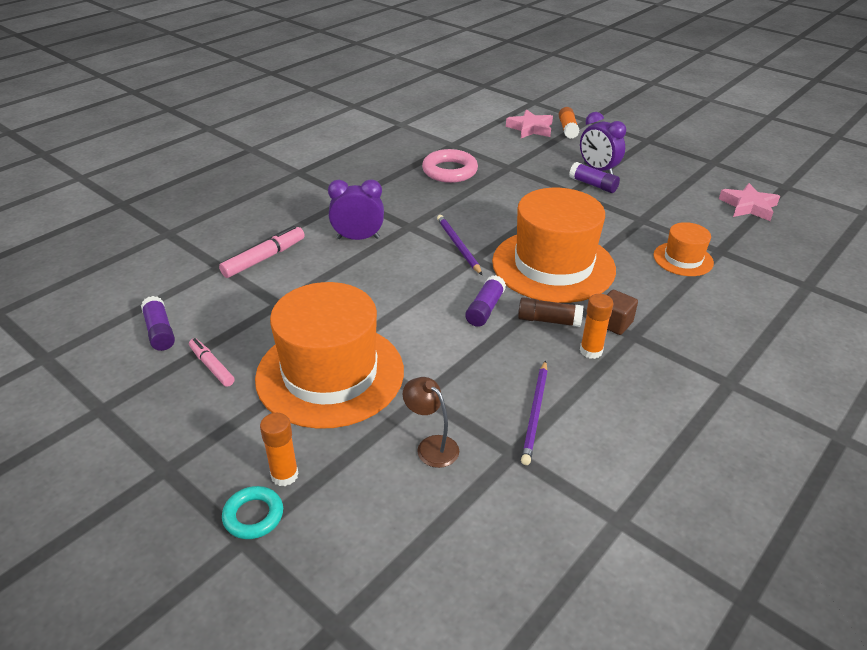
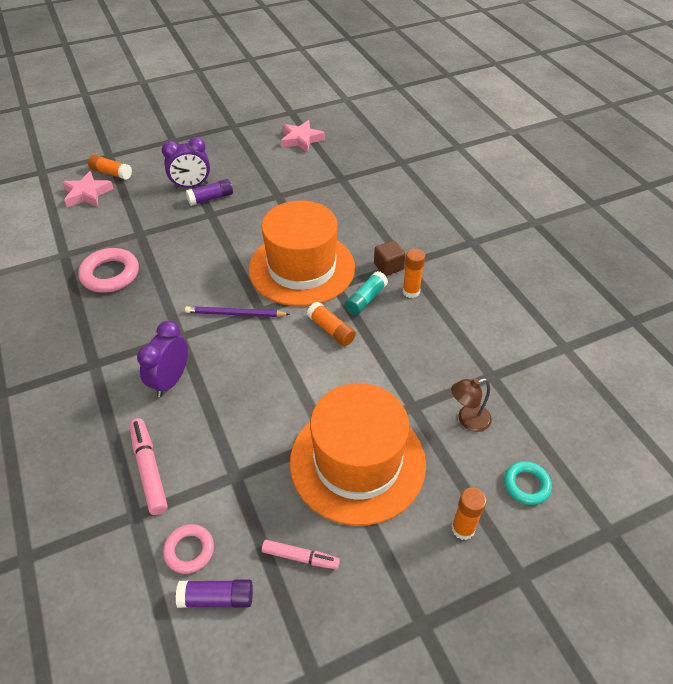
camera: 65 degrees left, 10 degrees up
(198, 303) = (189, 550): none -> pink ring
(212, 366) = (300, 557): pink marker -> pink marker turned 150 degrees counterclockwise
(253, 516) = (498, 562): turquoise ring -> turquoise ring (526, 485)
(485, 309) = (331, 330): purple glue stick -> orange glue stick
(535, 413) = (459, 348): purple pencil -> none
(549, 320) = (366, 299): brown glue stick -> turquoise glue stick
(683, 259) = (339, 199): orange hat -> none

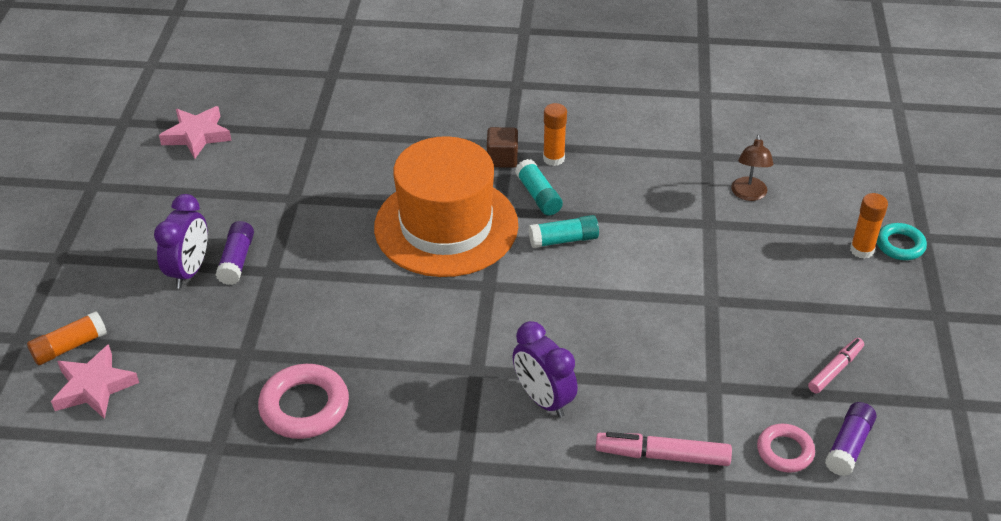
camera: 60 degrees left, 5 degrees down
(235, 314) = (477, 309): purple pencil -> none
(331, 330) = (563, 240): orange glue stick -> turquoise glue stick
(357, 462) = (751, 289): orange hat -> none
(526, 485) = (839, 191): turquoise ring -> turquoise ring (900, 245)

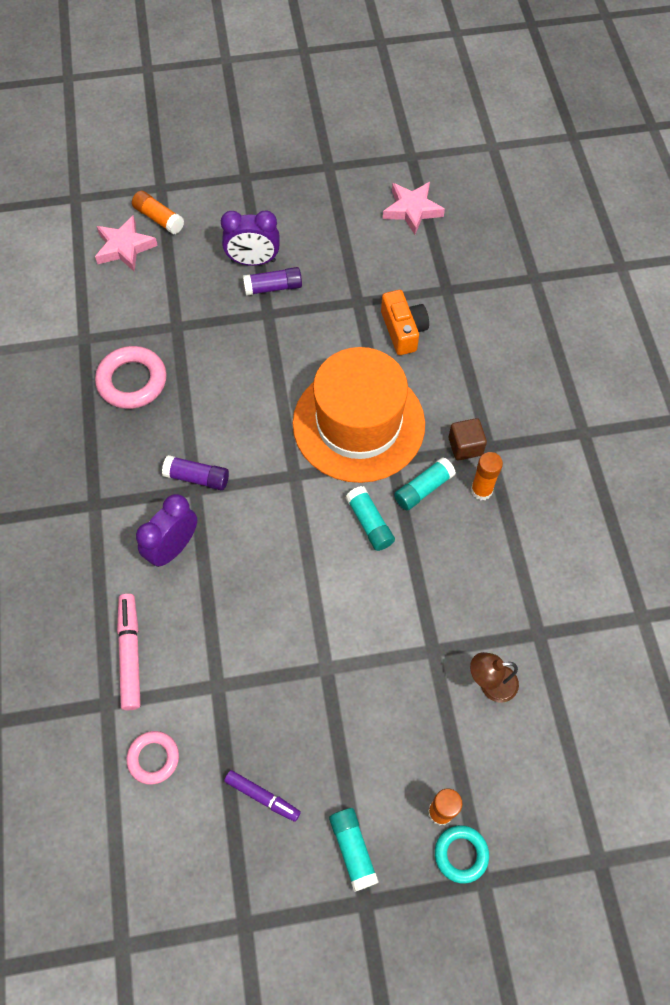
camera: 75 degrees right, 20 degrees up
(347, 172) = (403, 330): none -> orange camera
(835, 370) = (262, 796): pink marker -> purple marker
(848, 446) = (170, 816): purple glue stick -> purple glue stick (197, 477)
(891, 314) = (353, 850): none -> turquoise glue stick

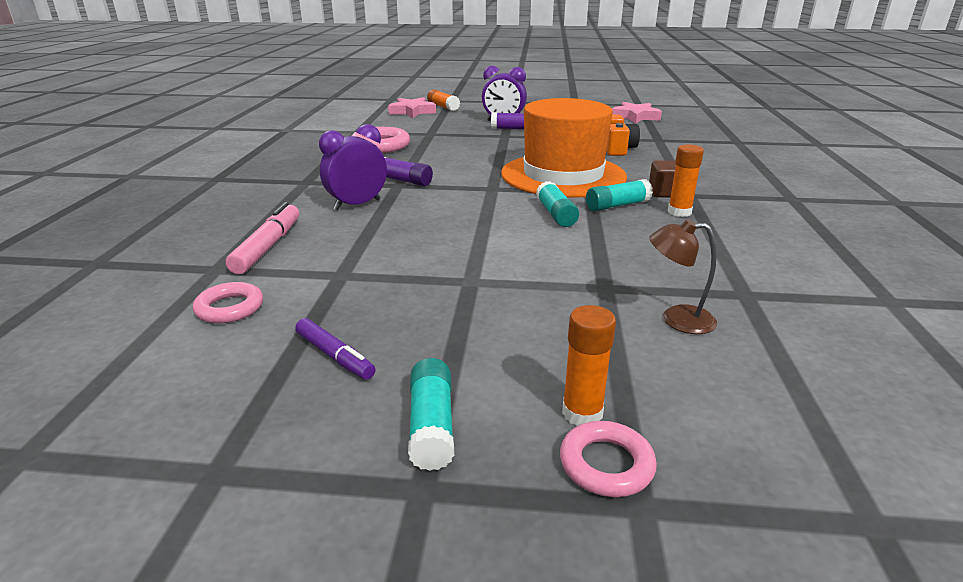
camera: 15 degrees right, 35 degrees down
(461, 854) = (606, 464): turquoise ring -> pink ring

